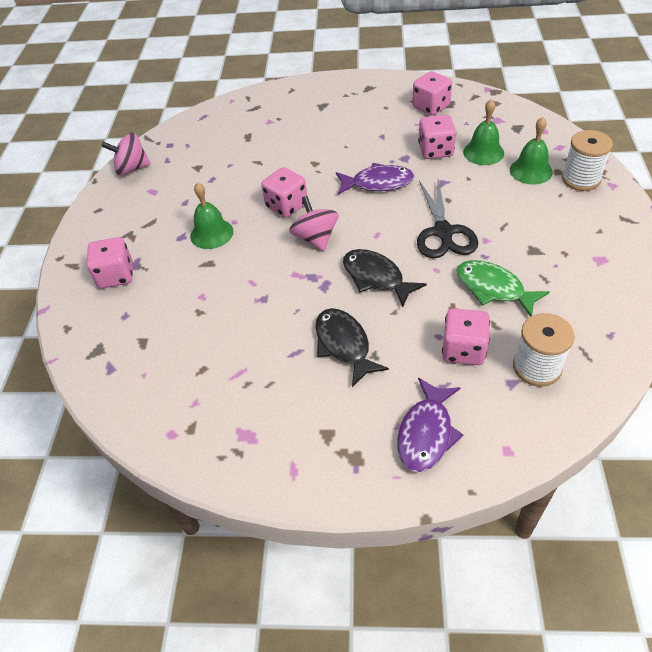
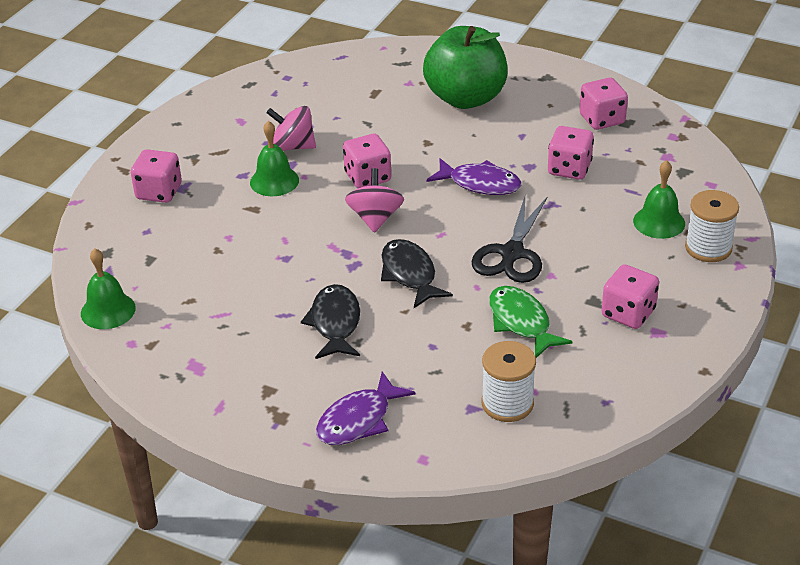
camera: 20 degrees right, 10 degrees down
(132, 168) = (233, 91): pink spinning top -> pink spinning top (293, 146)
(320, 120) = (465, 98): none -> green apple
(463, 350) = (447, 365): pink dice -> pink dice (628, 313)
(483, 152) = (621, 187): green bell -> green bell (108, 310)

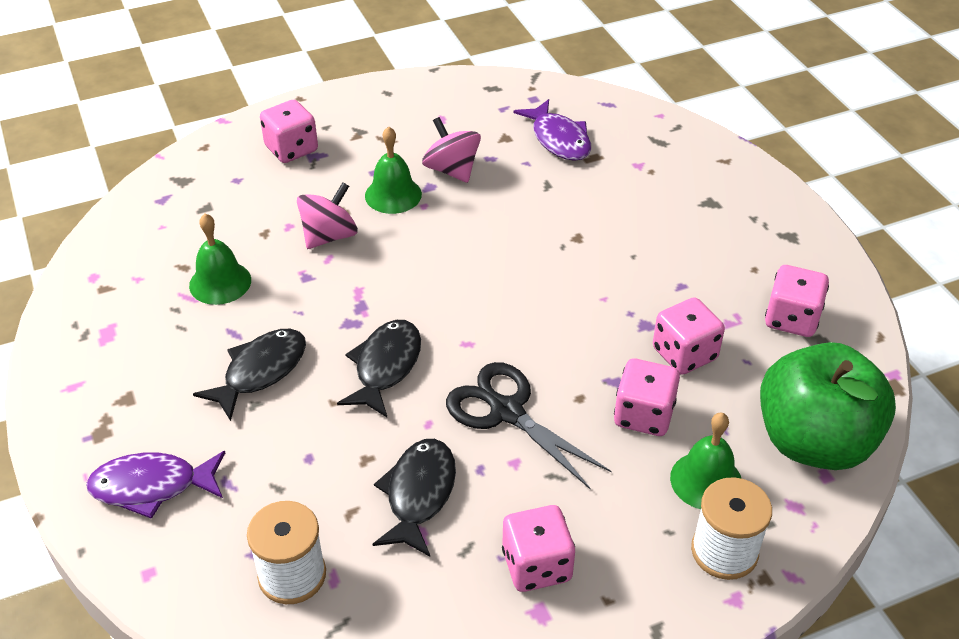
camera: 40 degrees right, 5 degrees up
(108, 310) = (116, 235): green bell -> green bell (220, 282)
(367, 177) = (476, 240): pink dice -> pink dice (643, 415)
(375, 218) = (430, 287): pink spinning top -> pink spinning top (329, 236)
(465, 98) = (674, 212): green apple -> green apple (813, 442)
(480, 184) = (572, 313): purple fish -> purple fish (559, 139)
(512, 254) = (506, 411): black scissors -> black scissors turned 75 degrees clockwise
(521, 322) = (419, 494): green fish -> black fish

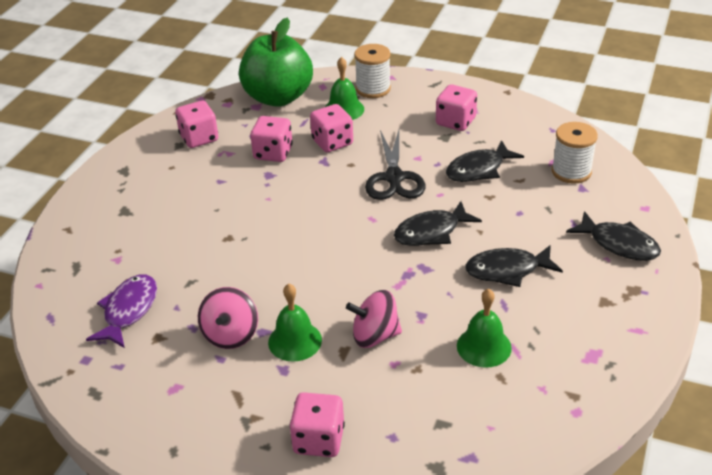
camera: 135 degrees left, 5 degrees down
(152, 486) = (619, 244): purple fish -> black fish

